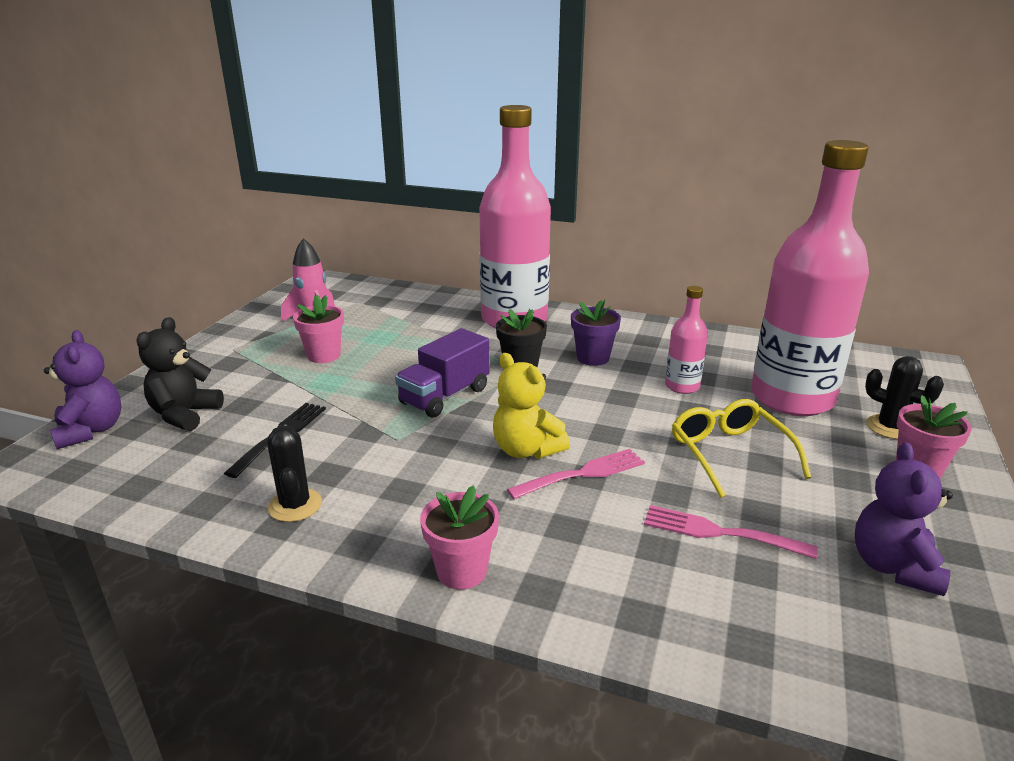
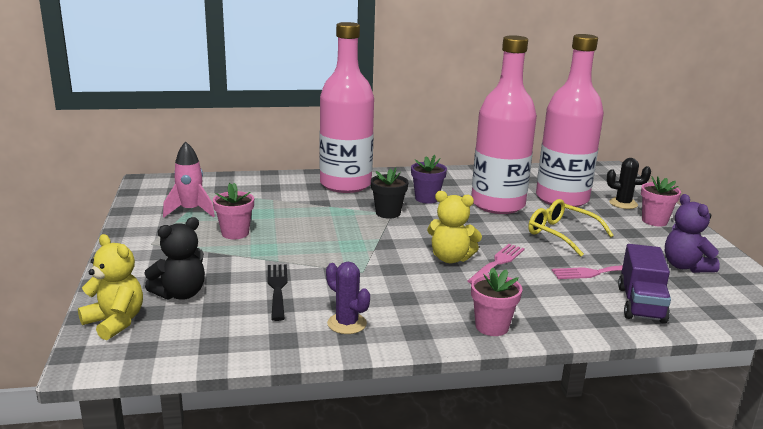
camera: 30 degrees left, 5 degrees down
(91, 431) = (115, 322): purple teddy bear -> yellow teddy bear
(185, 415) = (180, 294): black teddy bear -> black teddy bear turned 120 degrees counterclockwise
(295, 505) = (347, 324): black cactus -> purple cactus
(445, 396) = (360, 240): purple truck -> purple truck (641, 304)
(682, 386) = (498, 204): pink bottle -> pink bottle, size x2.29

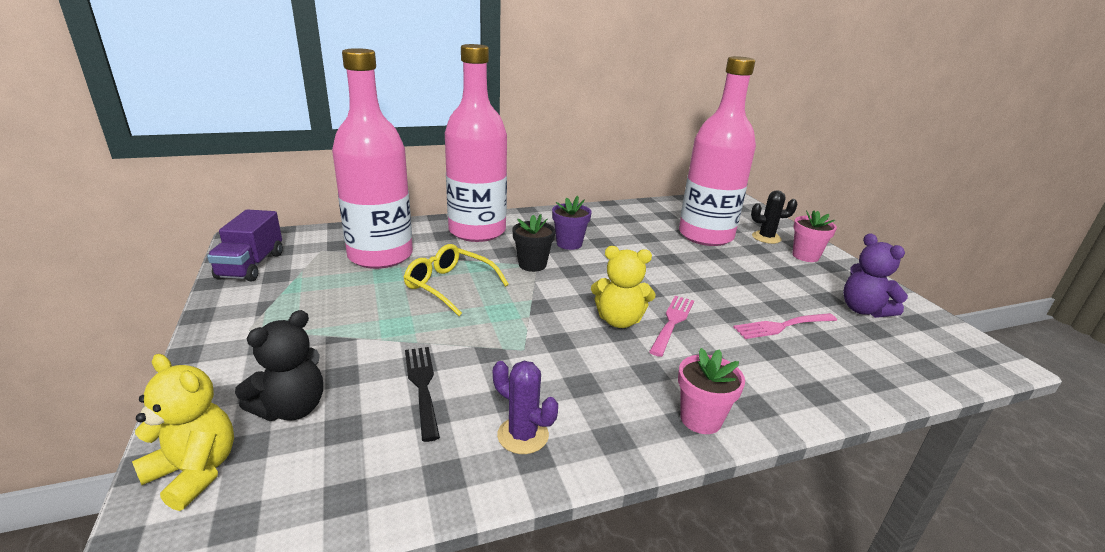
camera: 10 degrees left, 5 degrees up
(191, 211) = (299, 277): pink rocket -> none
(235, 233) = (358, 305): pink flower pot -> none
(498, 204) = (645, 246): pink bottle -> pink bottle (380, 256)
(562, 234) = (724, 279): yellow glasses -> yellow glasses (450, 286)
(641, 304) = (847, 366): purple truck -> purple truck (251, 266)

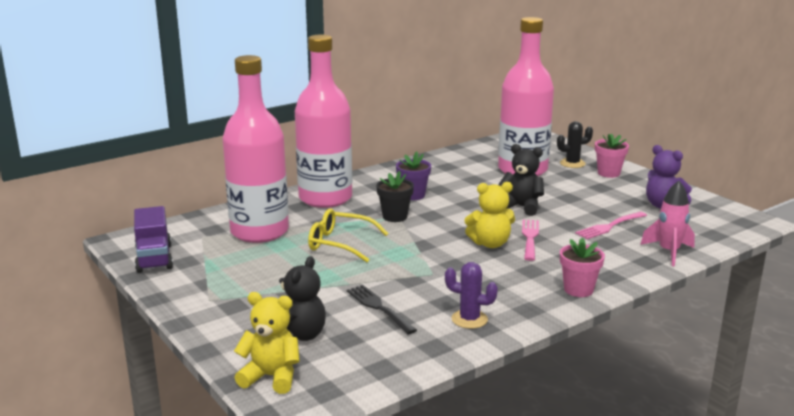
camera: 15 degrees left, 5 degrees down
(682, 279) = (521, 207): none -> black teddy bear
(853, 383) = (669, 252): none -> pink rocket

